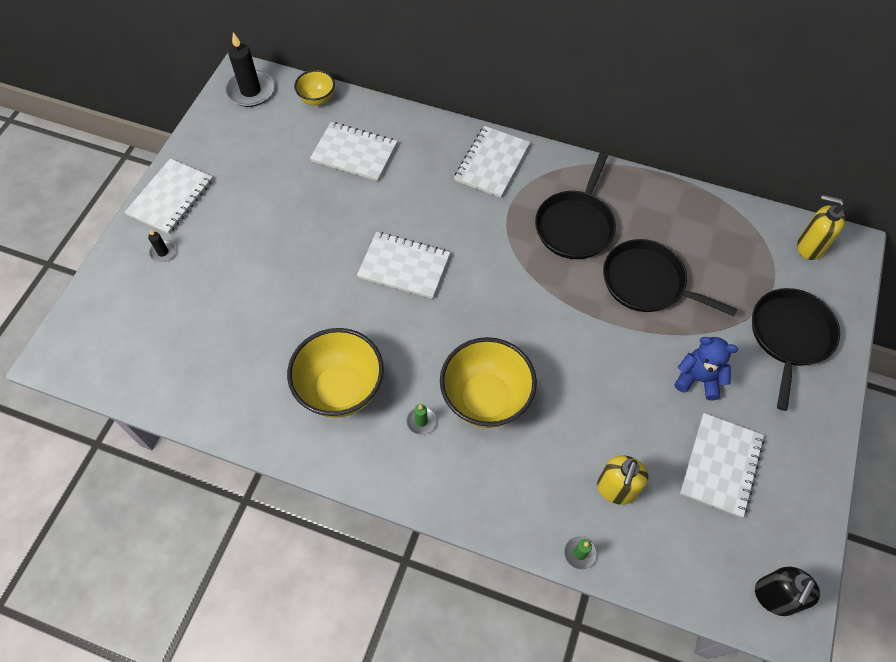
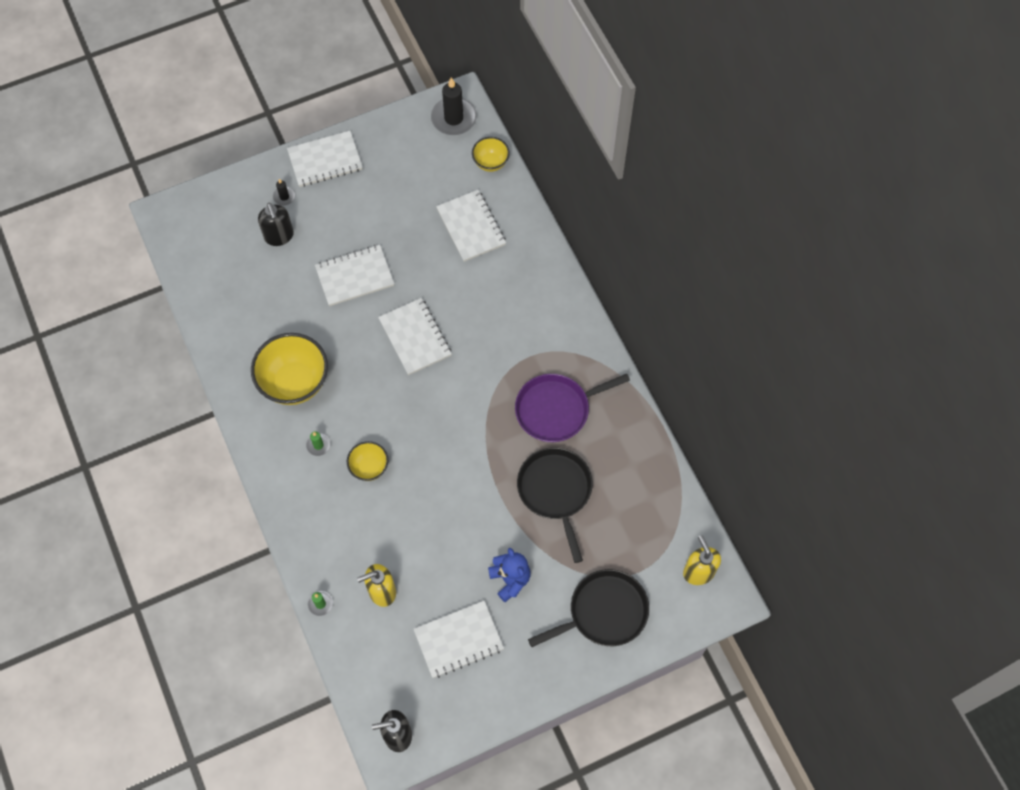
camera: 45 degrees right, 5 degrees up
(193, 286) = (279, 236): none -> black soap dispenser
(486, 399) = (369, 467): yellow bowl -> yellow bowl, size x0.53
(492, 163) = (553, 315): white notebook -> white notebook (355, 276)
(575, 225) = (556, 409): black pan -> purple pan

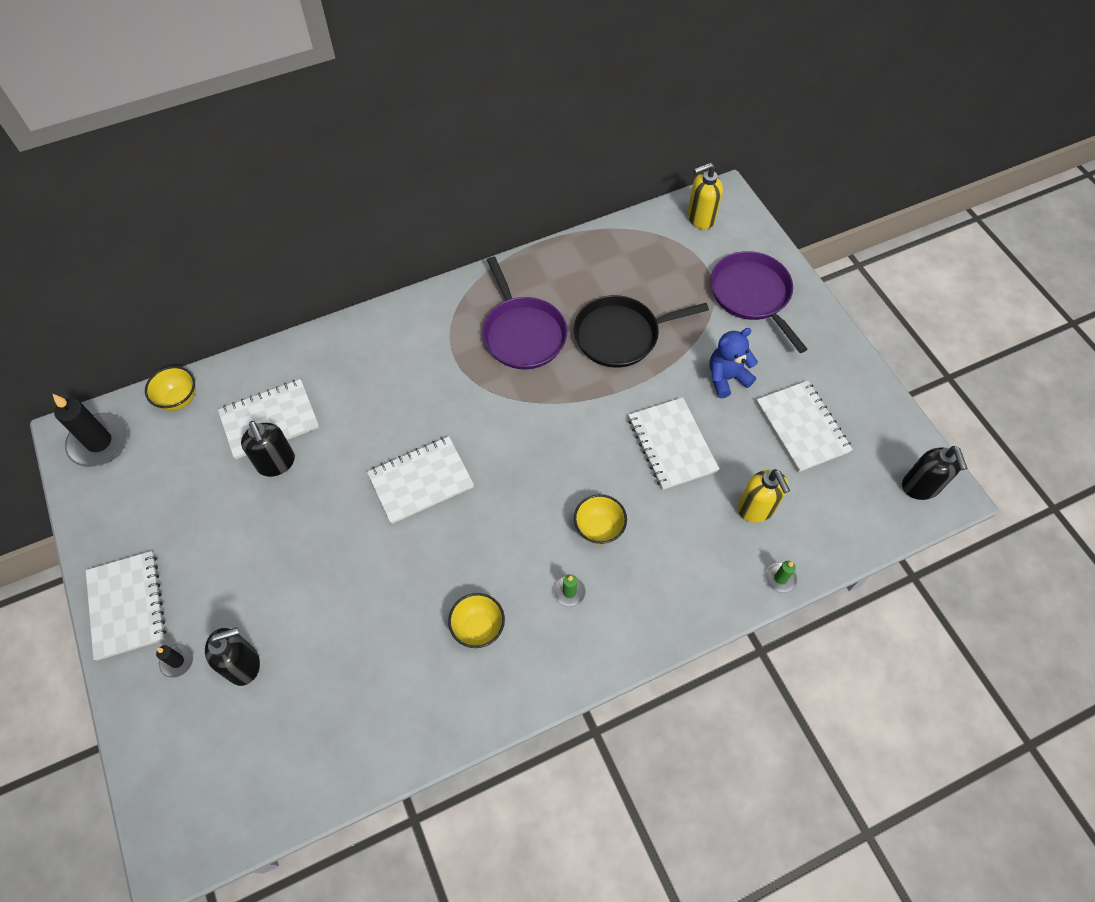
camera: 90 degrees left, 5 degrees down
(295, 382) = (478, 628): yellow bowl -> yellow bowl, size x0.53
(355, 276) = (323, 557): white notebook -> white notebook (672, 444)
(433, 236) = (276, 463): none -> black soap dispenser
(604, 612) = (752, 295): black pan -> purple pan

